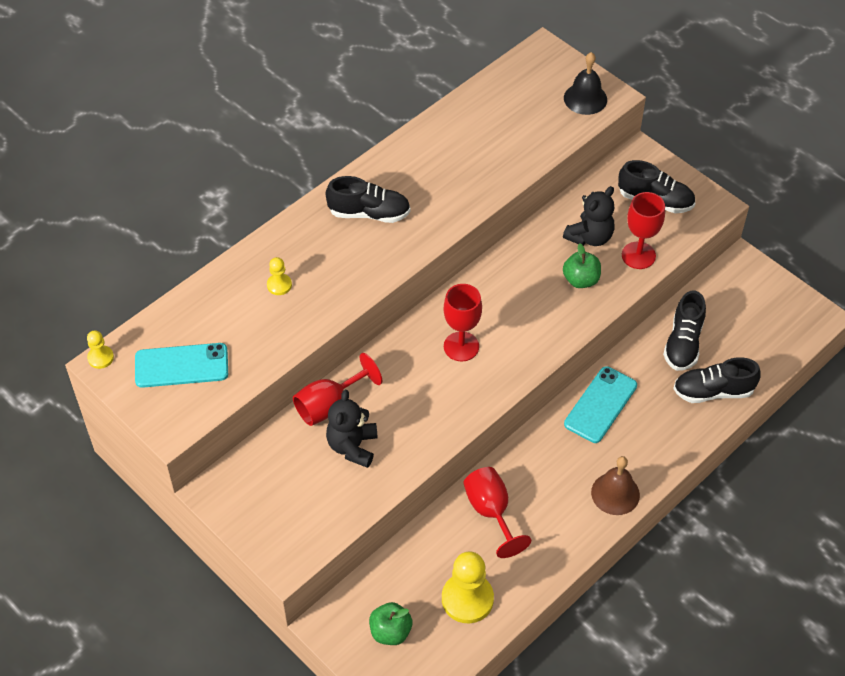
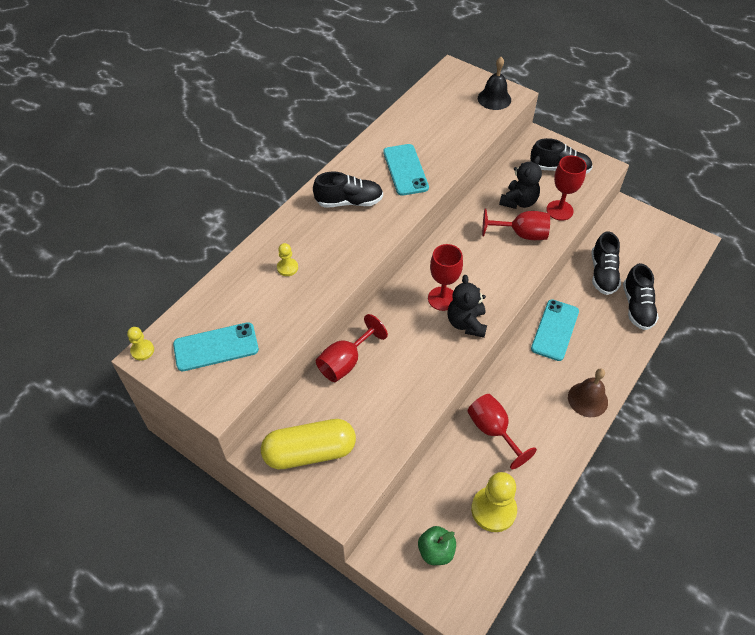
camera: 10 degrees left, 0 degrees up
(267, 499) = (309, 452): none -> yellow capsule
(352, 446) = (373, 394): black teddy bear -> black teddy bear (466, 323)
(447, 181) = (405, 170): none -> turquoise phone
(581, 280) = (521, 234): green apple -> red goblet
(713, 391) = (637, 307): black shoe -> black shoe turned 75 degrees counterclockwise

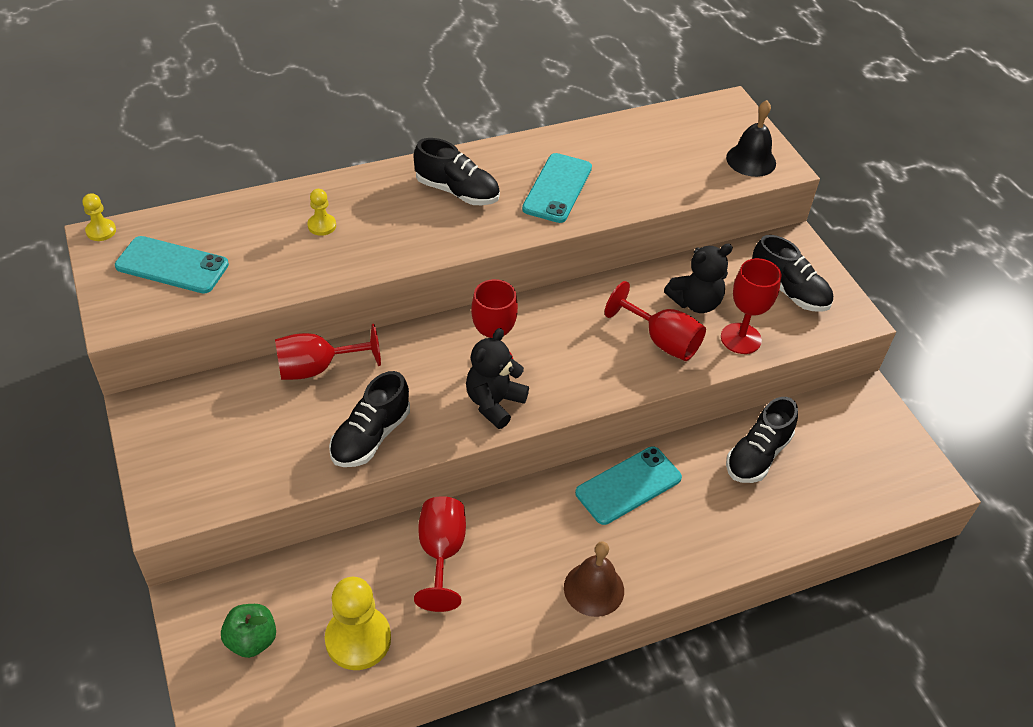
camera: 30 degrees right, 5 degrees down
(309, 452) = (191, 437): yellow capsule -> none
(637, 307) = (767, 520): black shoe -> black shoe (370, 436)

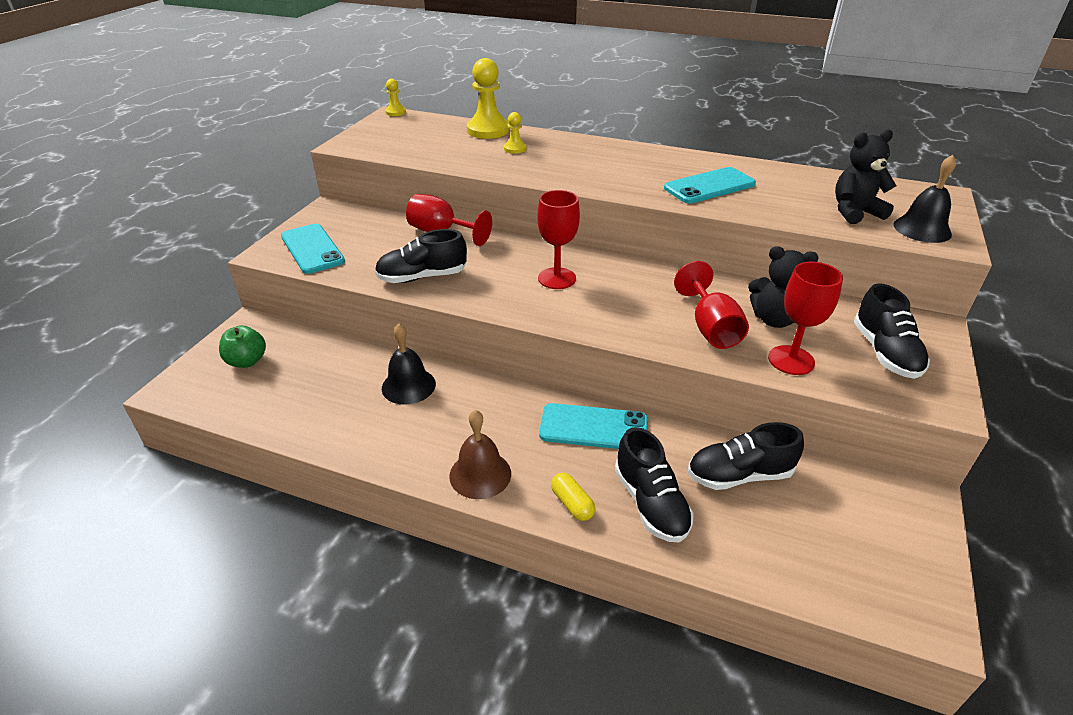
camera: 45 degrees right, 10 degrees down
(172, 265) = (406, 135): turquoise phone -> turquoise phone (312, 249)
(358, 639) = (297, 399): yellow pawn -> yellow pawn (488, 130)
(441, 553) = (408, 386): red goblet -> black bell
(457, 191) = (629, 164): black shoe -> black shoe (650, 503)
(494, 403) = (526, 300): black teddy bear -> black teddy bear (855, 212)
(680, 562) = (572, 504): none -> yellow capsule

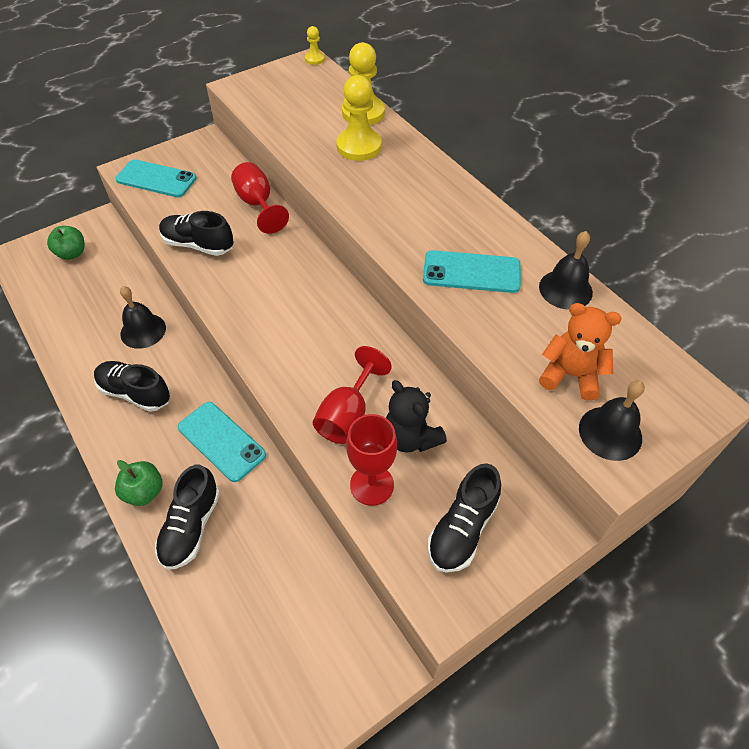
camera: 35 degrees right, 15 degrees up
(312, 249) = (156, 179): turquoise phone -> turquoise phone turned 75 degrees counterclockwise
(480, 474) = (115, 431): brown bell -> none
(515, 149) = (359, 146): yellow pawn -> yellow pawn, size x1.98
(557, 278) = (289, 297): red goblet -> none
(572, 504) = (144, 492): yellow capsule -> green apple
(739, 475) = (275, 548): black shoe -> black shoe (135, 393)
(781, 173) = (565, 289): none -> black bell
(855, 212) = (570, 375): black teddy bear -> orange teddy bear

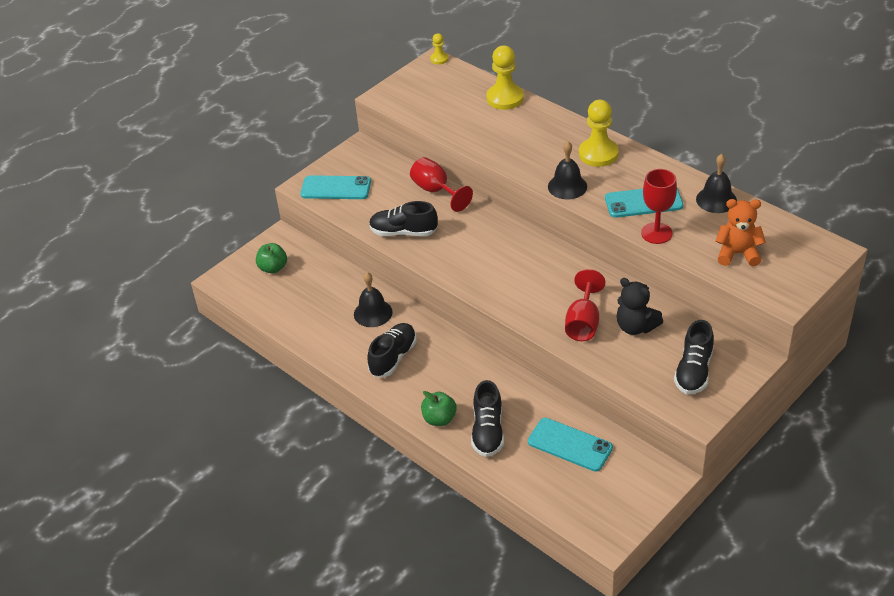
camera: 10 degrees left, 10 degrees down
(135, 393) = (393, 357): black shoe -> black shoe turned 105 degrees clockwise
(221, 441) = (481, 374): turquoise phone -> turquoise phone (570, 445)
(359, 146) = (514, 126): yellow pawn -> yellow pawn (598, 154)
(372, 485) = (620, 360): red goblet -> red goblet (656, 233)
(610, 433) = (774, 282): black bell -> black bell (567, 186)

